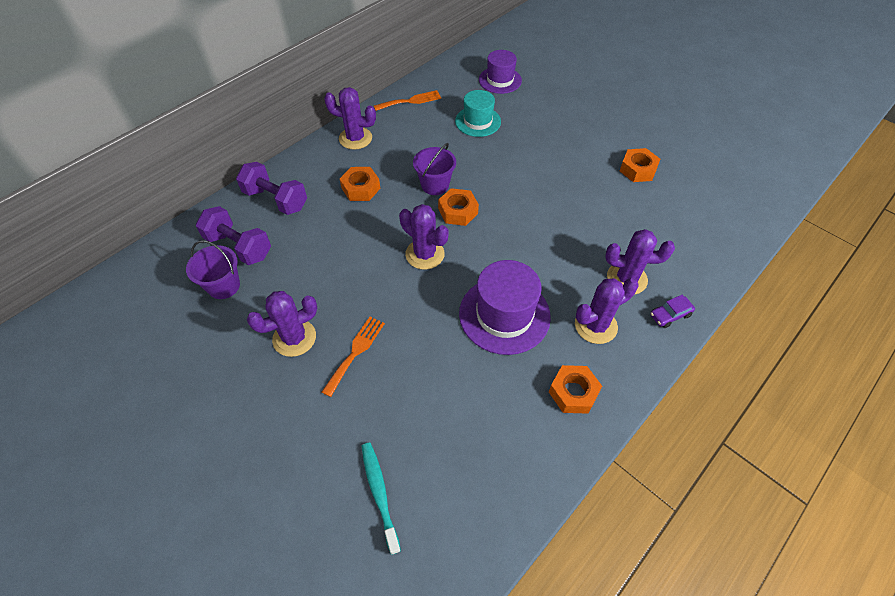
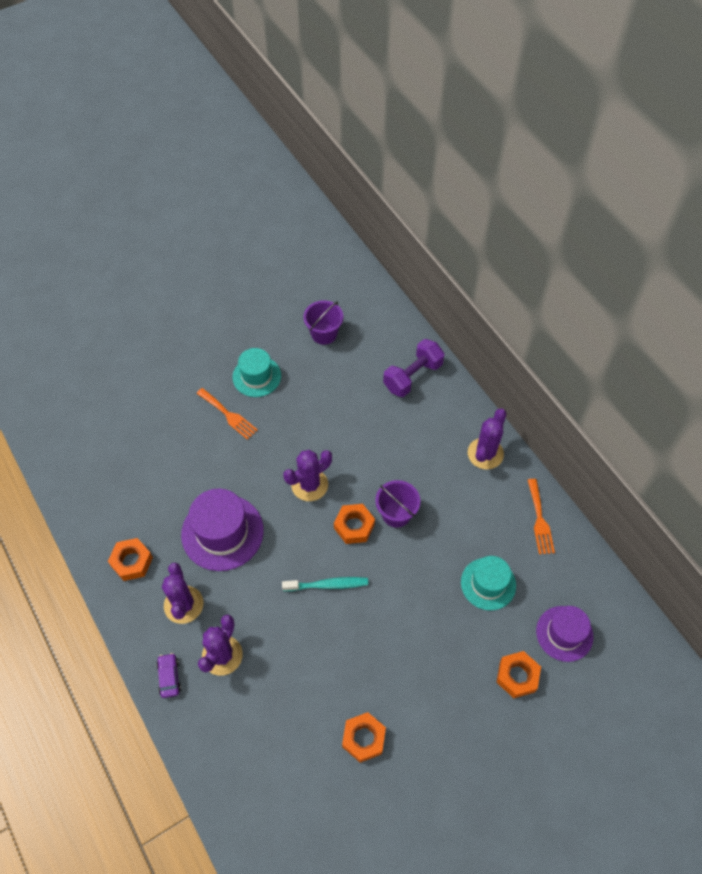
camera: 105 degrees right, 5 degrees up
(239, 246) = (363, 346): purple dumbbell -> none
(294, 338) = (256, 376): purple cactus -> turquoise hat
(361, 188) = (409, 447): orange nut -> orange nut (517, 676)
(379, 493) = (115, 412): turquoise toothbrush -> turquoise toothbrush (328, 585)

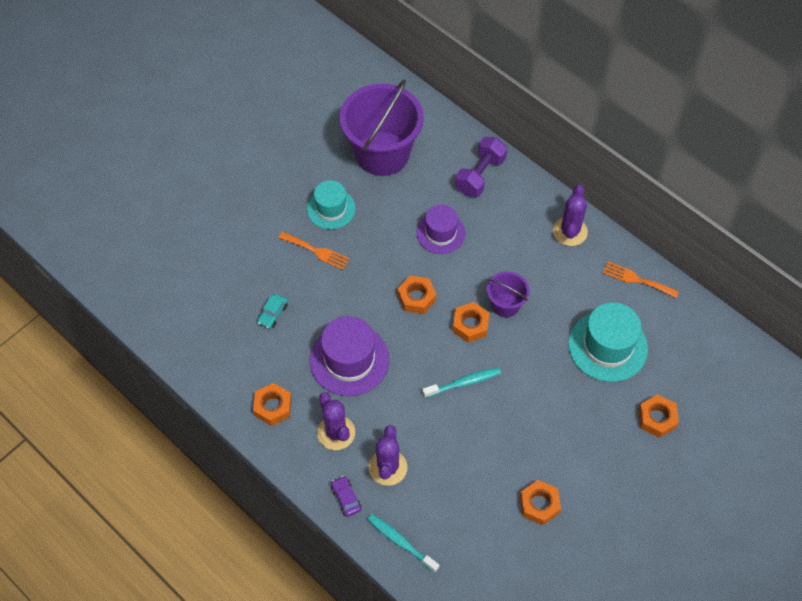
camera: 15 degrees left, 0 degrees up
(165, 467) = (272, 314): none -> turquoise car
(208, 740) = (401, 542): none -> turquoise toothbrush
(309, 485) = (416, 298): purple cactus -> orange nut
(324, 334) = (382, 154): purple bucket -> purple bucket, size x2.07
(488, 584) = (607, 346): turquoise hat -> turquoise hat, size x1.53
(539, 520) = (636, 279): orange fork -> orange fork turned 135 degrees clockwise
(564, 633) = (687, 372): purple hat -> purple hat (440, 233)

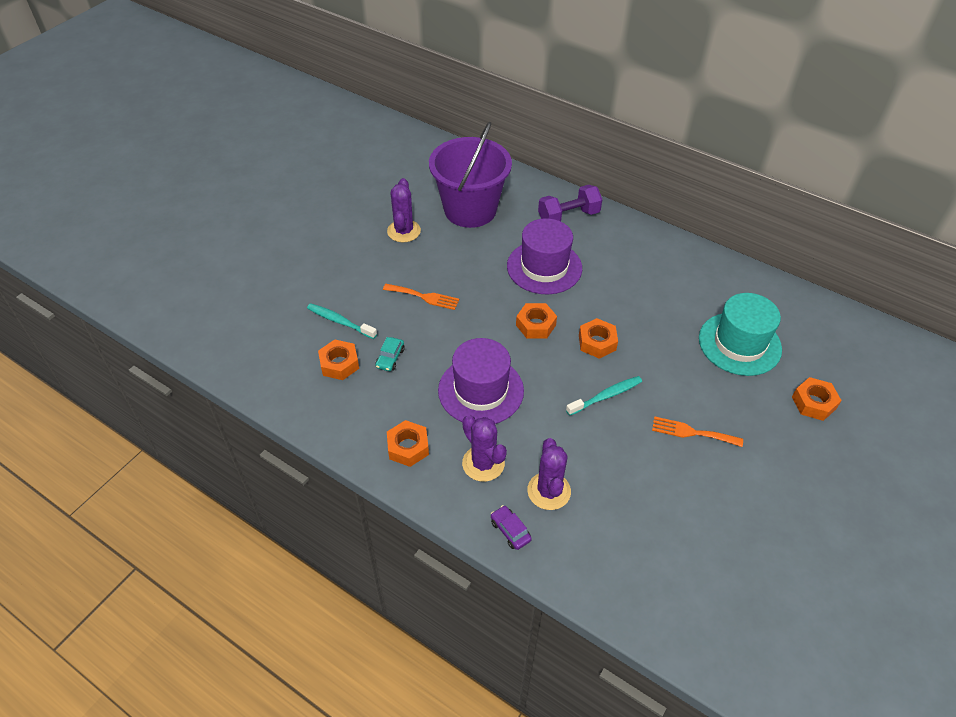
camera: 10 degrees left, 10 degrees down
(331, 209) = (430, 259): turquoise hat -> none
(401, 542) = (584, 569): turquoise toothbrush -> turquoise toothbrush (340, 321)
(440, 233) = (544, 267): purple hat -> purple hat, size x1.53
(480, 175) = (568, 217): purple dumbbell -> purple dumbbell turned 45 degrees clockwise
(505, 305) = (626, 320): purple bucket -> none
(539, 504) = (724, 505): orange nut -> orange nut (339, 364)
(570, 231) = (668, 251): purple cactus -> purple cactus (404, 231)
(636, 279) = (745, 283): orange fork -> orange fork (692, 432)

